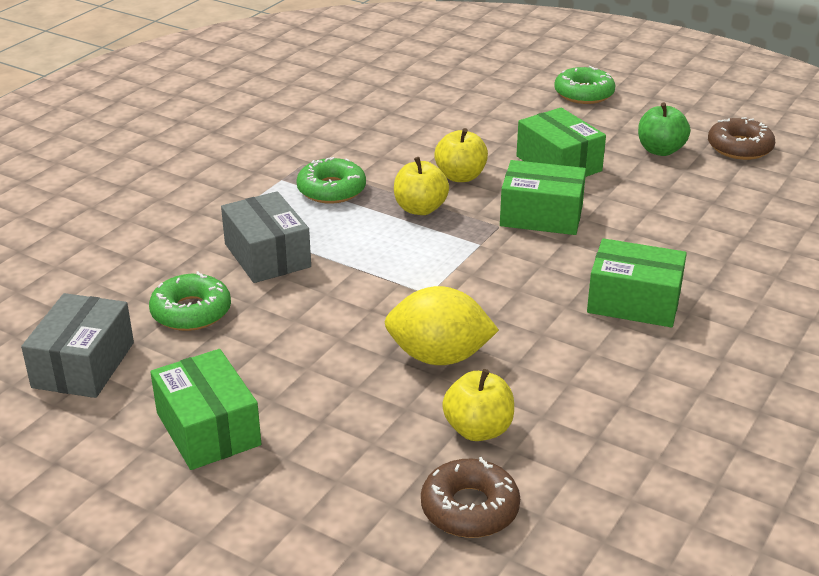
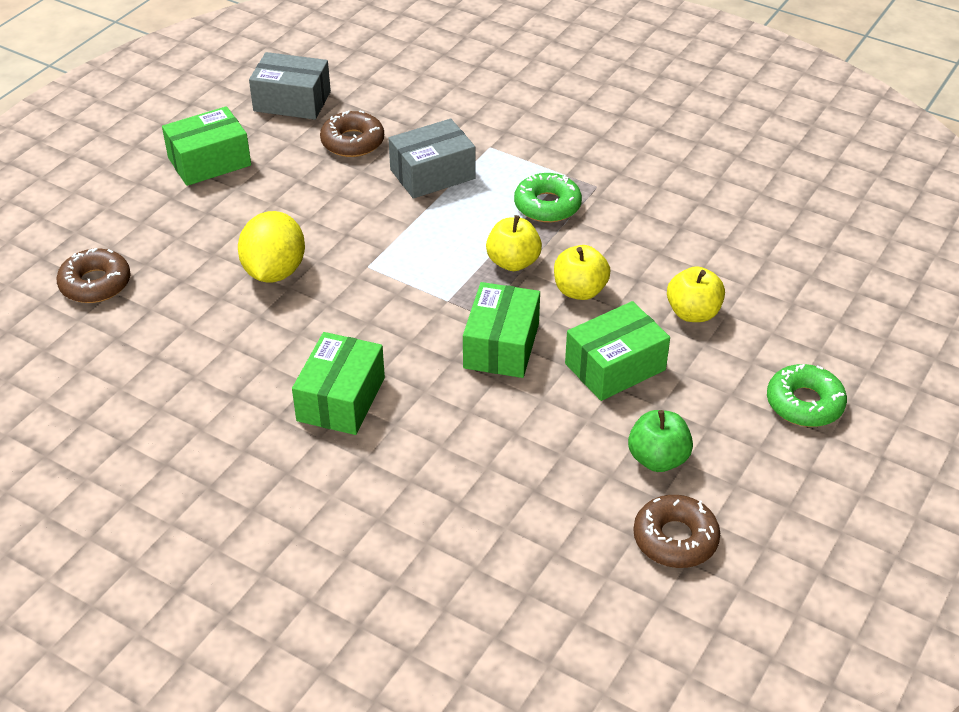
camera: 90 degrees right, 10 degrees up
(191, 312) = (352, 142): green donut -> brown donut
(478, 429) = (179, 290): yellow apple -> yellow apple (693, 313)

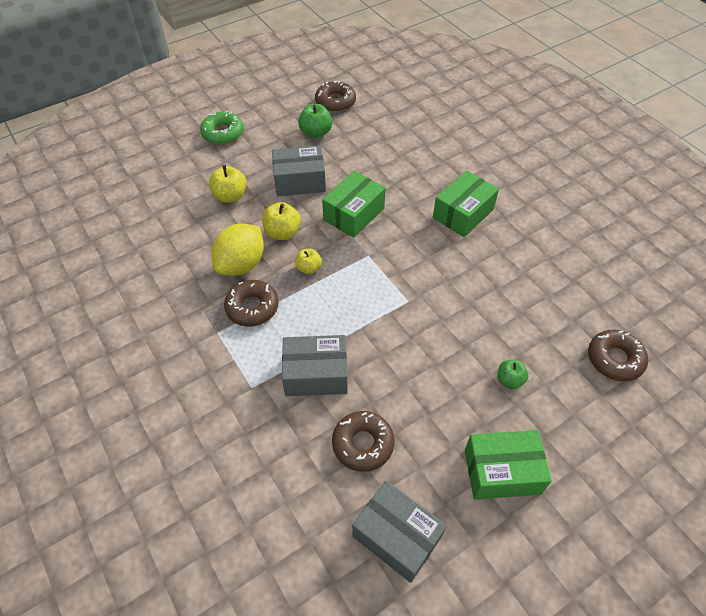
camera: 155 degrees left, 10 degrees up
(218, 229) = (509, 380): none -> green apple
(274, 271) = (476, 321): yellow lemon -> yellow lemon (241, 264)
(513, 262) = (309, 268): yellow apple -> yellow apple, size x0.66
(547, 205) = (252, 307): green donut -> brown donut
(615, 366) = (299, 181): green box -> grey box

